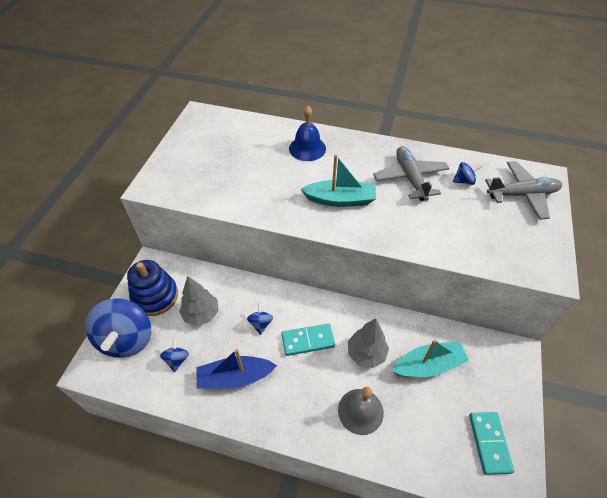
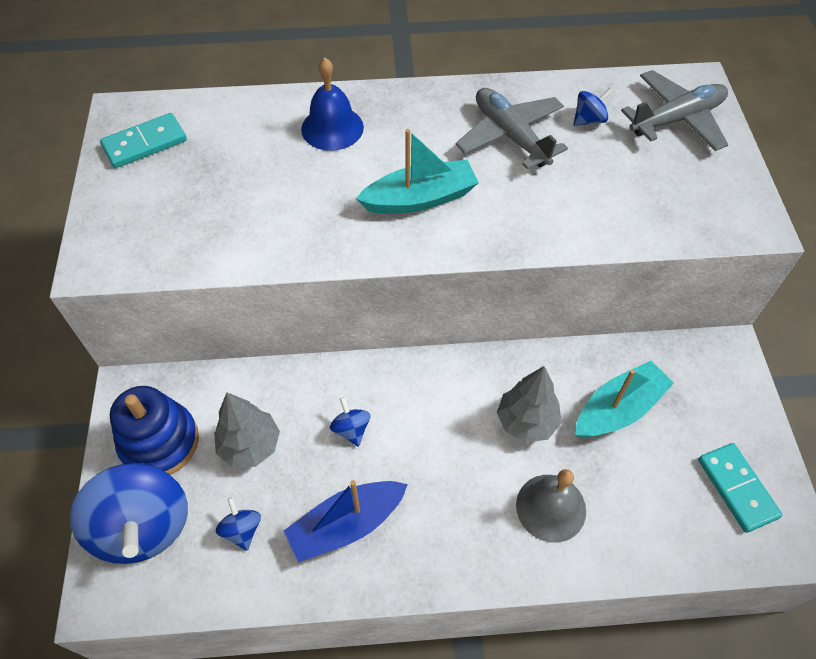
camera: 20 degrees left, 5 degrees up
(308, 341) = (434, 431): turquoise domino -> turquoise domino (145, 143)

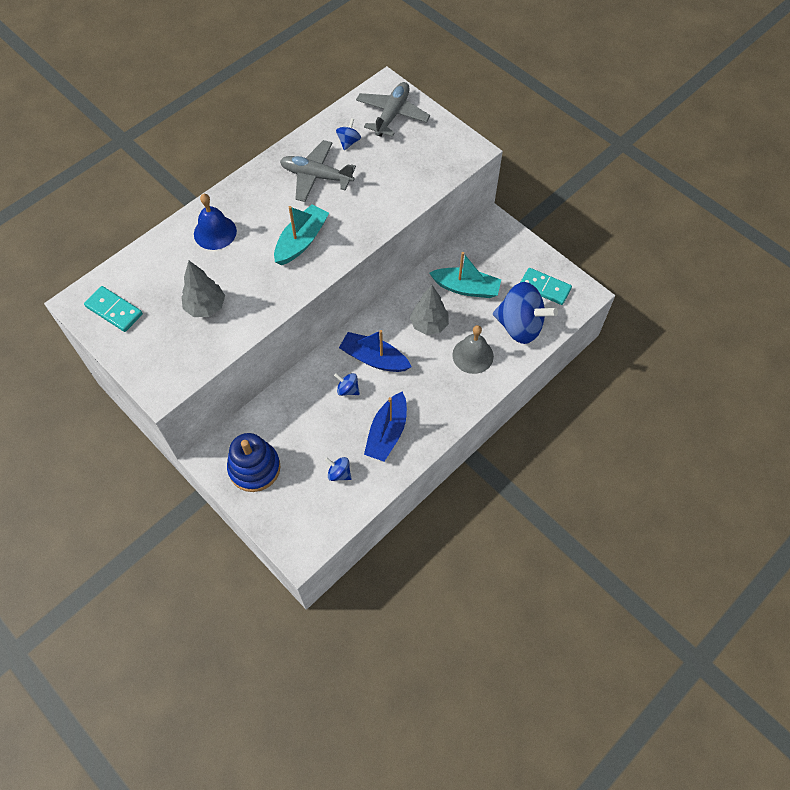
camera: 40 degrees left, 5 degrees up
(143, 527) = (288, 510): blue spinning top -> blue spinning top (520, 326)
(145, 143) = (114, 310): turquoise domino -> turquoise domino turned 75 degrees counterclockwise
(250, 446) = (304, 434): grey tree -> grey tree (206, 307)
(418, 414) = (374, 359): none -> blue boat
(618, 409) = (466, 288): turquoise boat -> turquoise boat turned 90 degrees clockwise

